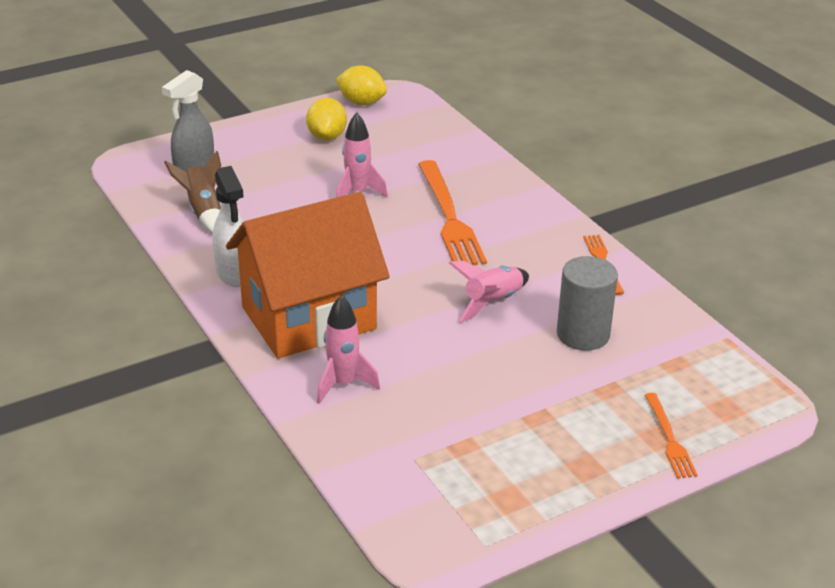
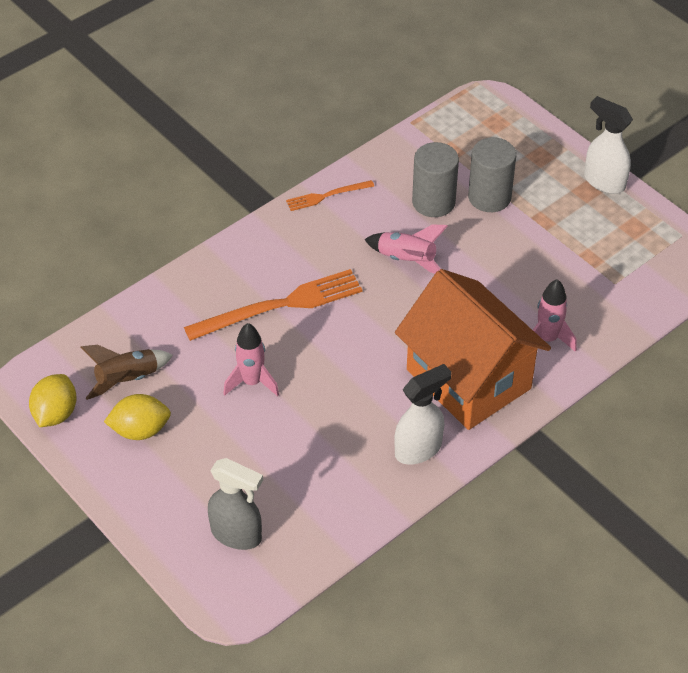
camera: 100 degrees left, 15 degrees up
(203, 212) = (318, 503): brown rocket -> brown rocket (127, 380)
(585, 379) = (489, 197): none -> grey cylinder
(602, 487) = (603, 182): none -> white spray bottle
(669, 438) = (540, 150): orange fork -> none

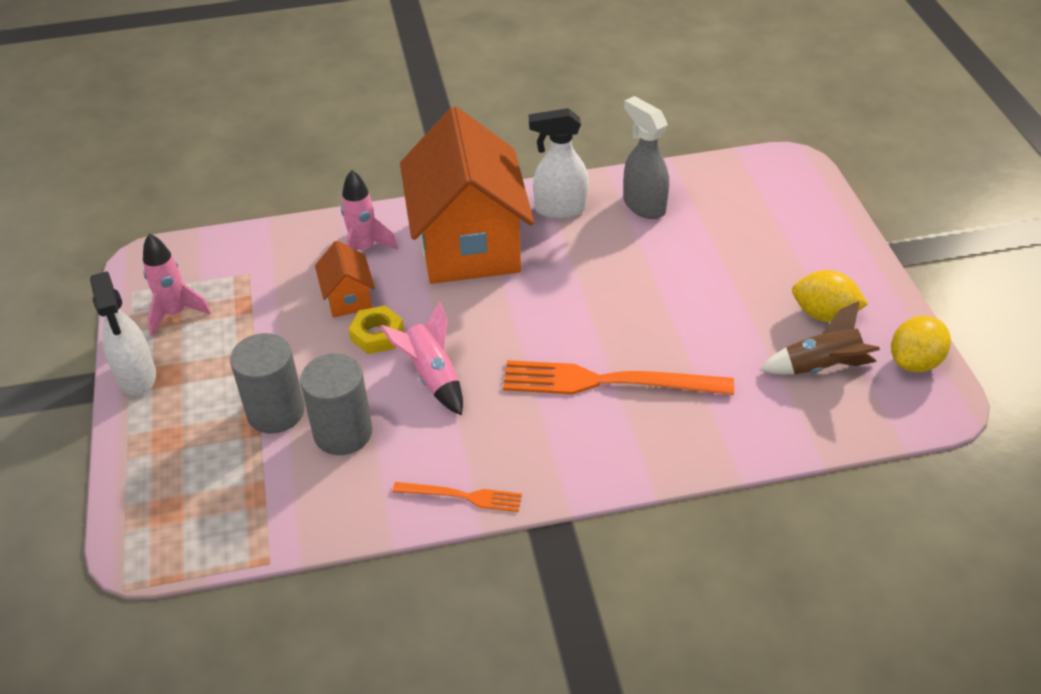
camera: 150 degrees left, 5 degrees down
(237, 535) = (764, 204): grey spray bottle -> grey spray bottle (643, 205)
(252, 382) = (684, 317): pink rocket -> pink rocket (175, 314)
(472, 274) = (377, 335): none -> yellow nut
(519, 293) = (348, 298): none -> orange house

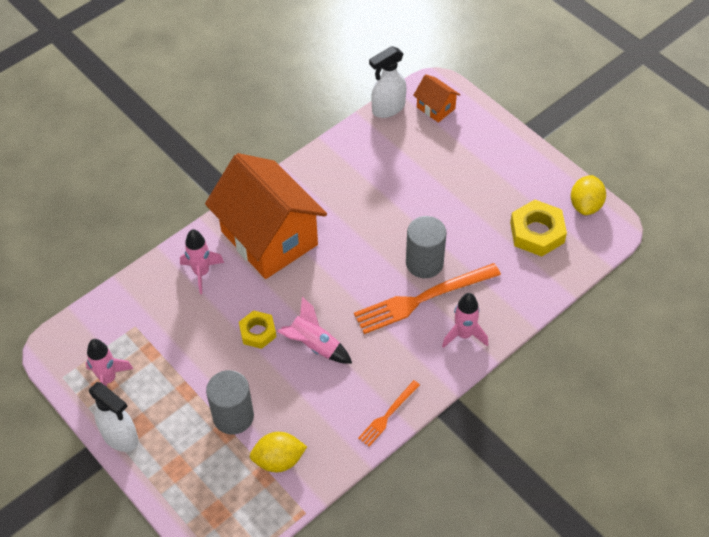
camera: 30 degrees left, 10 degrees up
(343, 433) = (287, 409): grey cylinder -> grey cylinder (424, 263)
(348, 298) = (218, 314): orange house -> orange house (436, 108)
(462, 496) = (388, 415): orange fork -> orange fork turned 150 degrees clockwise
(560, 209) = (310, 184): white spray bottle -> white spray bottle (388, 108)
(633, 446) = (464, 335): none -> pink rocket
(643, 205) = (363, 159): grey spray bottle -> none
(821, 367) = (537, 232): brown rocket -> yellow nut
(824, 314) = (518, 194): yellow lemon -> yellow lemon (279, 460)

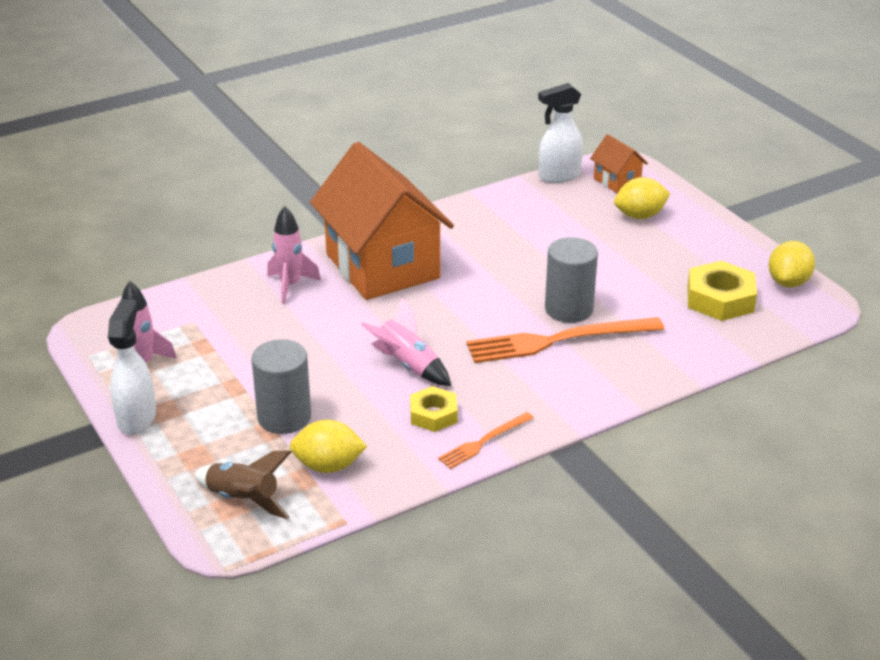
camera: 10 degrees right, 20 degrees down
(120, 437) = (137, 418): white spray bottle -> white spray bottle turned 135 degrees counterclockwise
(224, 505) = (243, 500): none -> brown rocket
(258, 332) = (341, 345): yellow nut -> yellow nut (433, 414)
(461, 146) = (640, 216): none -> yellow lemon
(464, 335) = (603, 379): pink rocket -> none

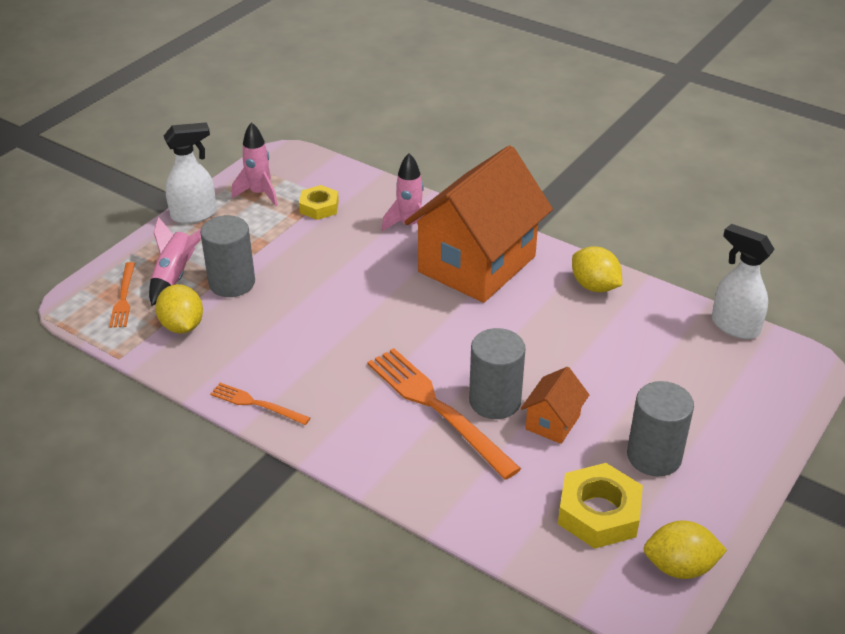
camera: 65 degrees right, 5 degrees up
(243, 500) = (123, 297): brown rocket -> orange fork
(408, 365) = (339, 326): pink rocket -> pink rocket (175, 276)
(433, 414) = (278, 362): yellow nut -> yellow nut (319, 207)
(617, 181) = (766, 371): orange house -> orange house (553, 422)
(640, 216) = (712, 407): yellow lemon -> yellow lemon (594, 286)
(676, 257) = (654, 456): none -> grey cylinder

